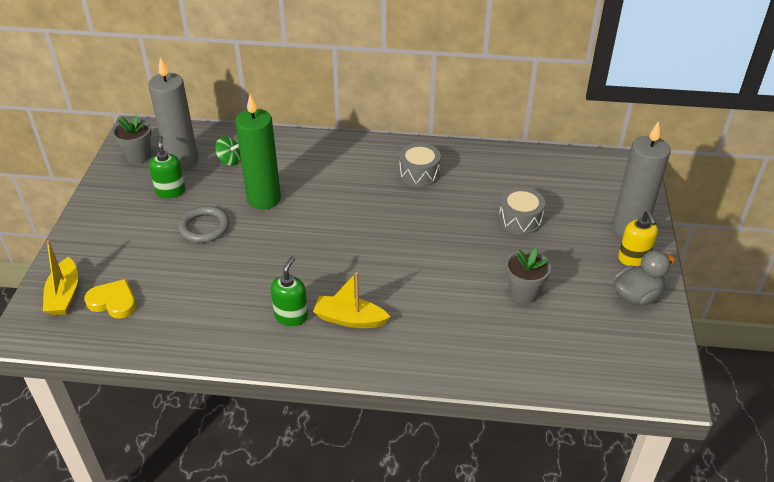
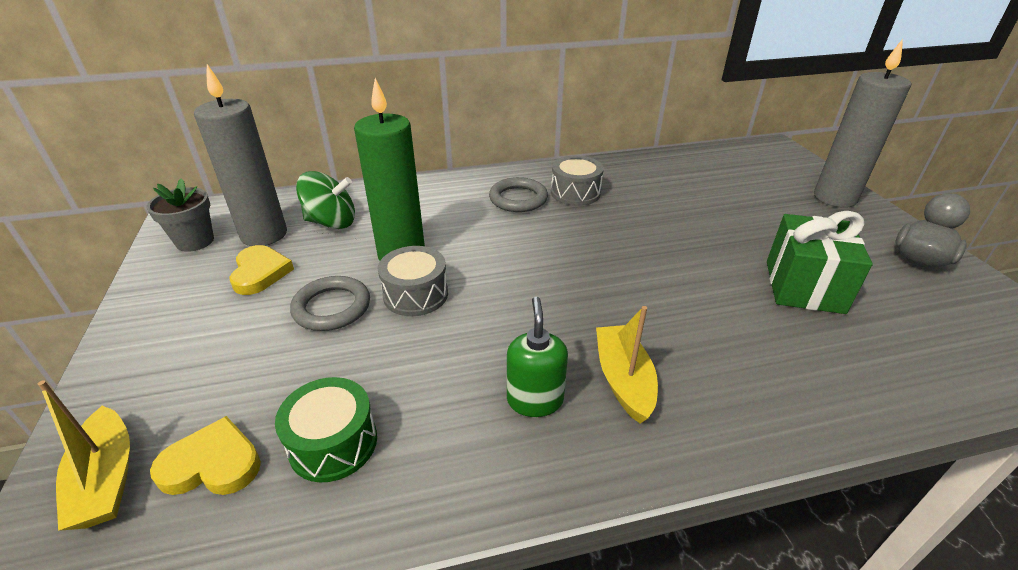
camera: 20 degrees left, 5 degrees down
(170, 191) = (260, 273): green soap dispenser -> yellow heart
(174, 308) = (333, 443): none -> green drum
(229, 160) = (331, 222): green spinning top -> green spinning top, size x1.58
(350, 319) = (623, 380): yellow boat -> yellow boat turned 90 degrees clockwise
(372, 170) = (518, 199): none -> grey ring
(520, 220) = (722, 213): grey drum -> grey drum (415, 294)
(523, 292) = (804, 286): grey flower pot -> green gift
(633, 258) = (872, 224): yellow soap dispenser -> none

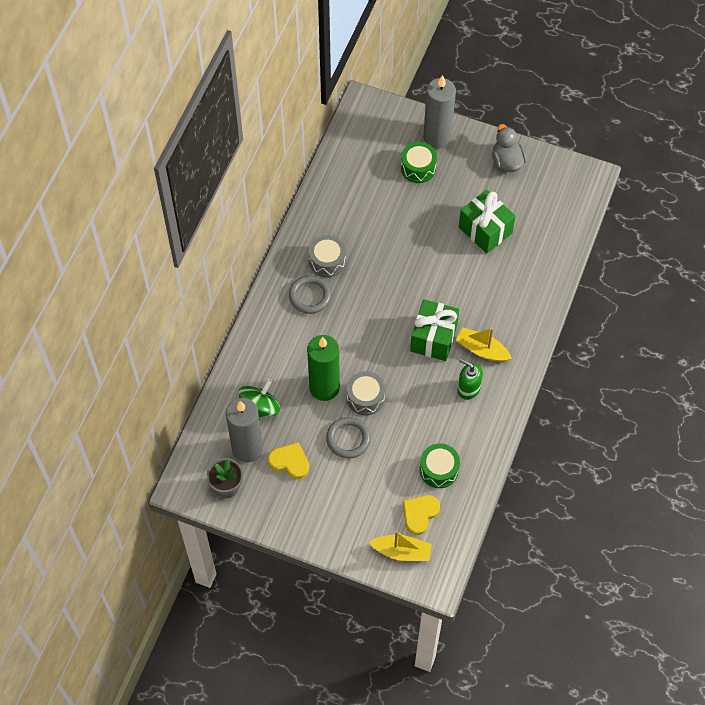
camera: 55 degrees left, 25 degrees up
(579, 316) = (433, 338): none -> green gift
(778, 201) = (418, 168): none -> green drum

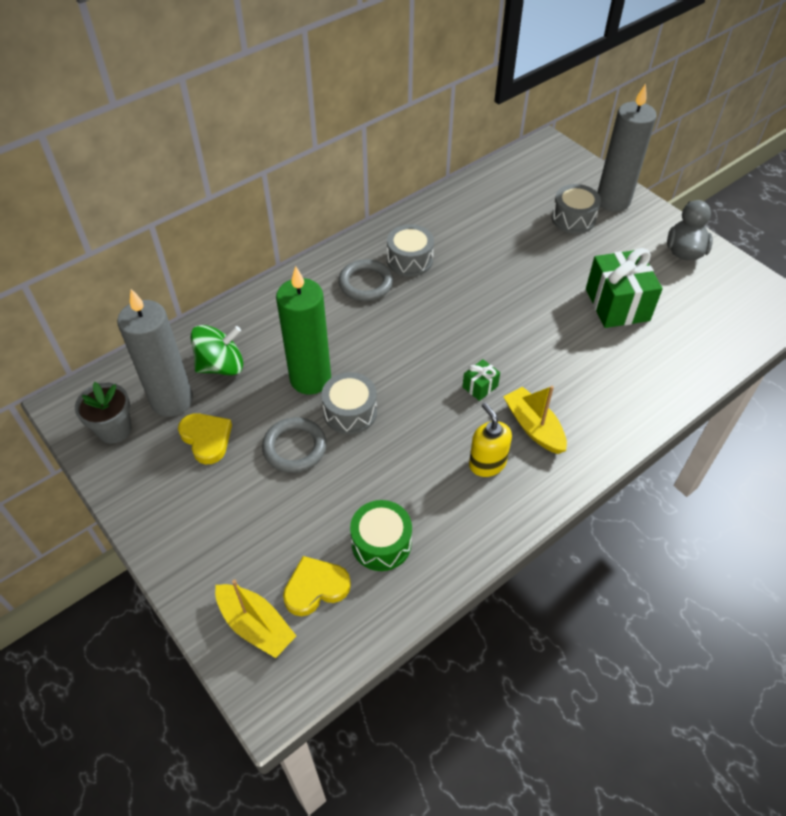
camera: 30 degrees right, 10 degrees down
(418, 168) = (573, 218): green drum -> grey drum
(433, 338) = (480, 386): green gift -> green gift, size x0.46
(468, 388) = (487, 463): green soap dispenser -> yellow soap dispenser

